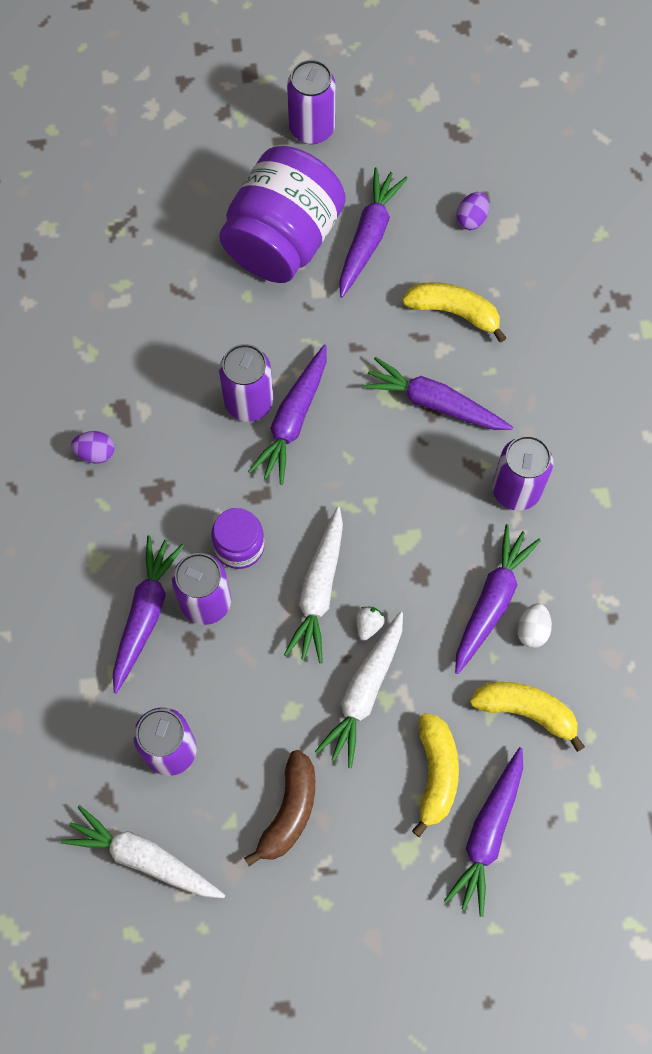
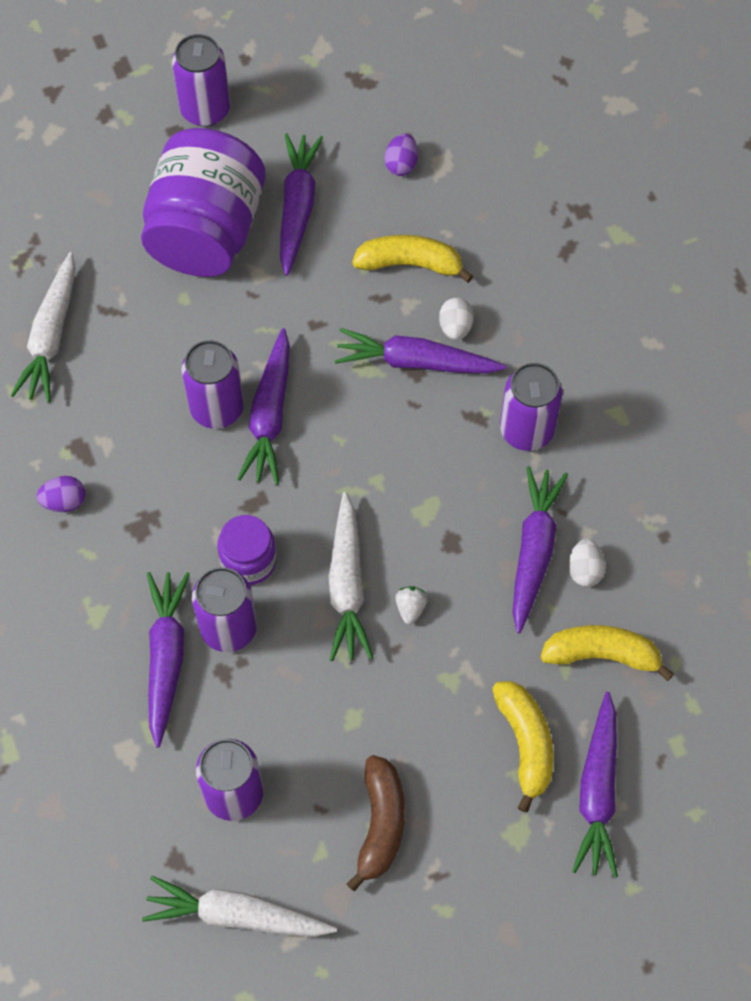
camera: 15 degrees left, 5 degrees down
(364, 692) = (425, 679): white carrot -> white carrot (51, 336)
(478, 380) = (455, 327): none -> white egg

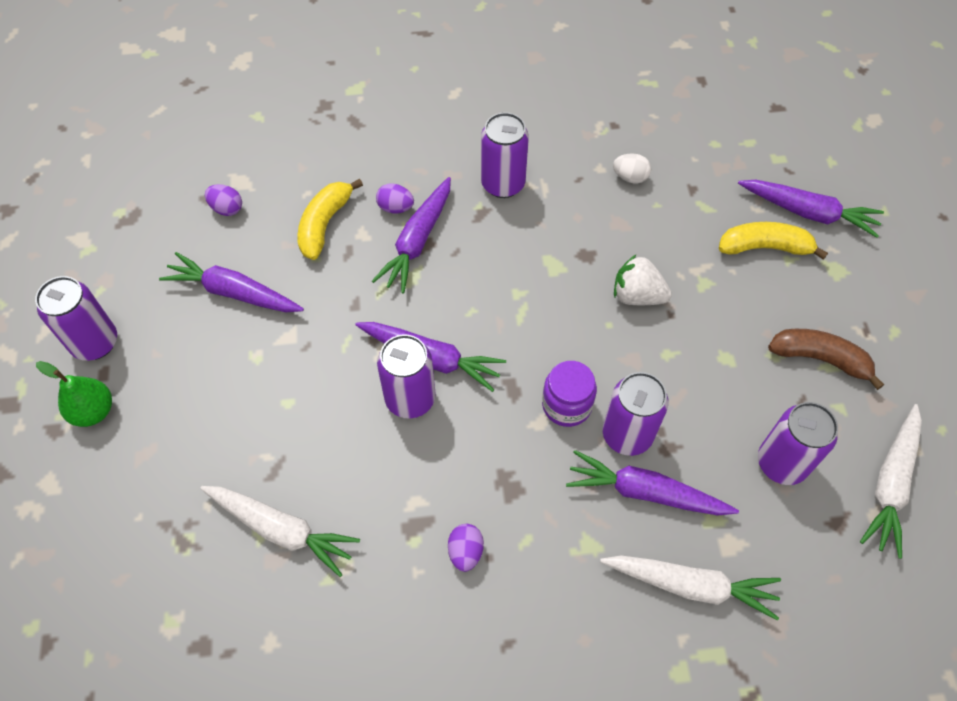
camera: 75 degrees left, 5 degrees down
(132, 138) = (93, 411): none -> green pear
(206, 231) = (225, 369): purple jar -> none
(347, 585) = (607, 335): white carrot -> white carrot (691, 585)
(410, 608) = (637, 296): white strawberry -> white strawberry, size x1.82
(455, 327) = (395, 208): white egg -> purple egg
(534, 551) = (607, 204): purple carrot -> none
(602, 654) = (701, 183): yellow banana -> none

